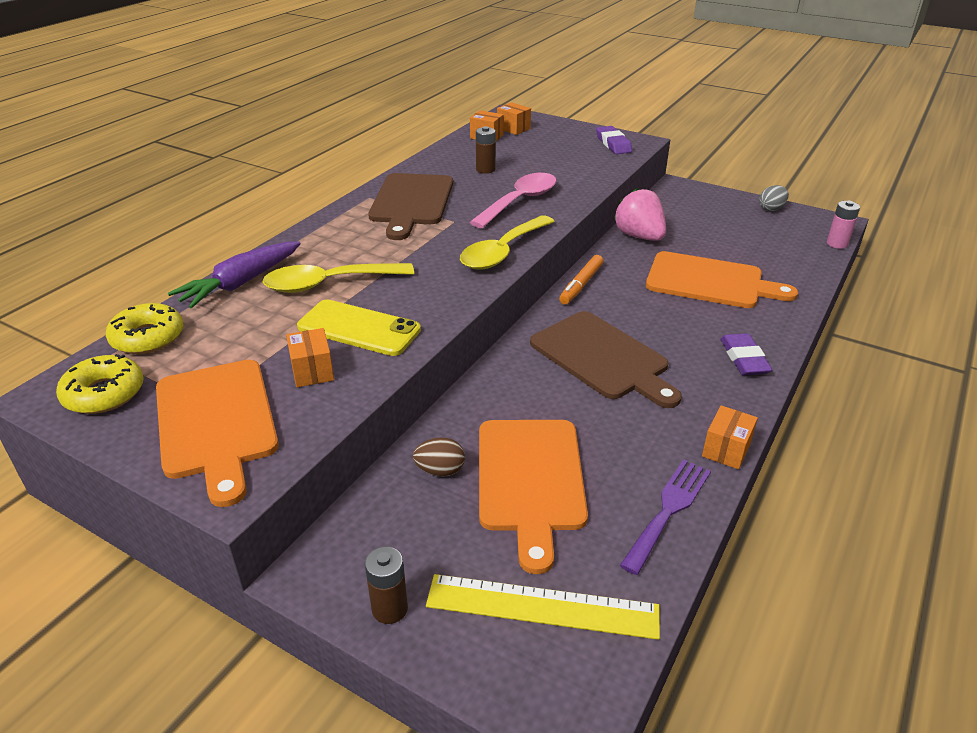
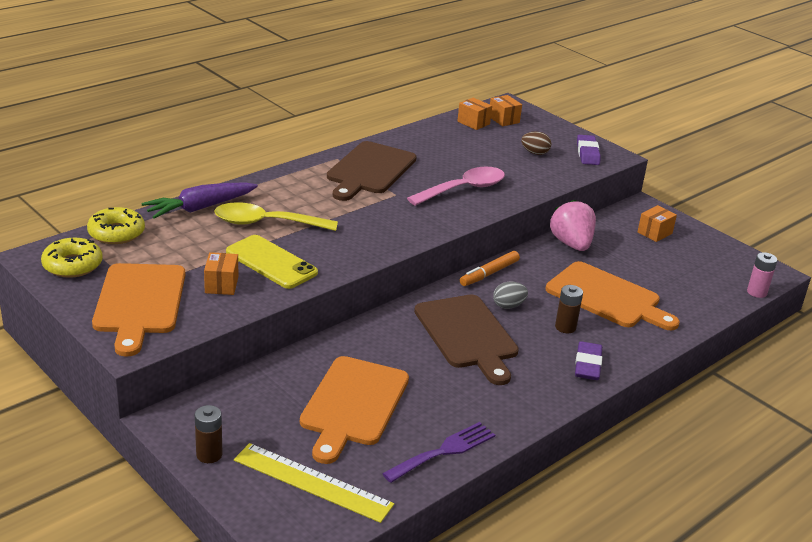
camera: 15 degrees right, 5 degrees down
(440, 470) = (290, 381): brown egg -> brown egg (535, 153)
(485, 170) = (452, 154): brown battery -> brown battery (565, 327)
(502, 252) = (420, 229): yellow spoon -> none
(726, 450) = (519, 425): orange box -> orange box (654, 233)
(771, 209) = (719, 247): grey egg -> grey egg (508, 306)

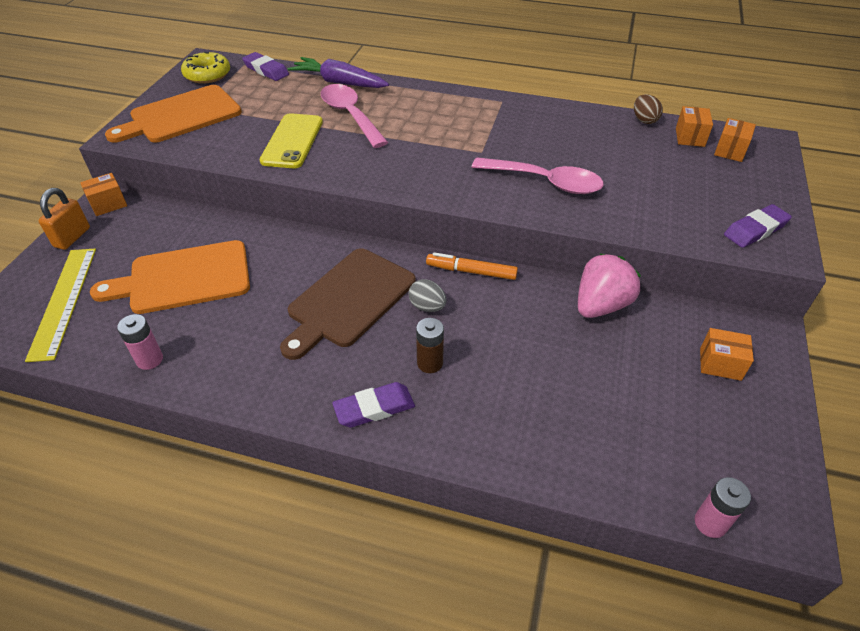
camera: 60 degrees right, 15 degrees up
(116, 233) = (266, 70): yellow donut -> purple eraser
(209, 455) = (72, 237): brown battery -> orange padlock
(221, 285) = (237, 135): orange box -> orange box (108, 204)
(266, 223) = (350, 115): yellow spoon -> pink spoon
(369, 170) = (505, 123): brown cutting board -> none
(444, 451) = (150, 359): purple fork -> pink battery
(535, 153) = (692, 195): brown egg -> brown egg (644, 120)
(607, 297) = (525, 374): orange cutting board -> none

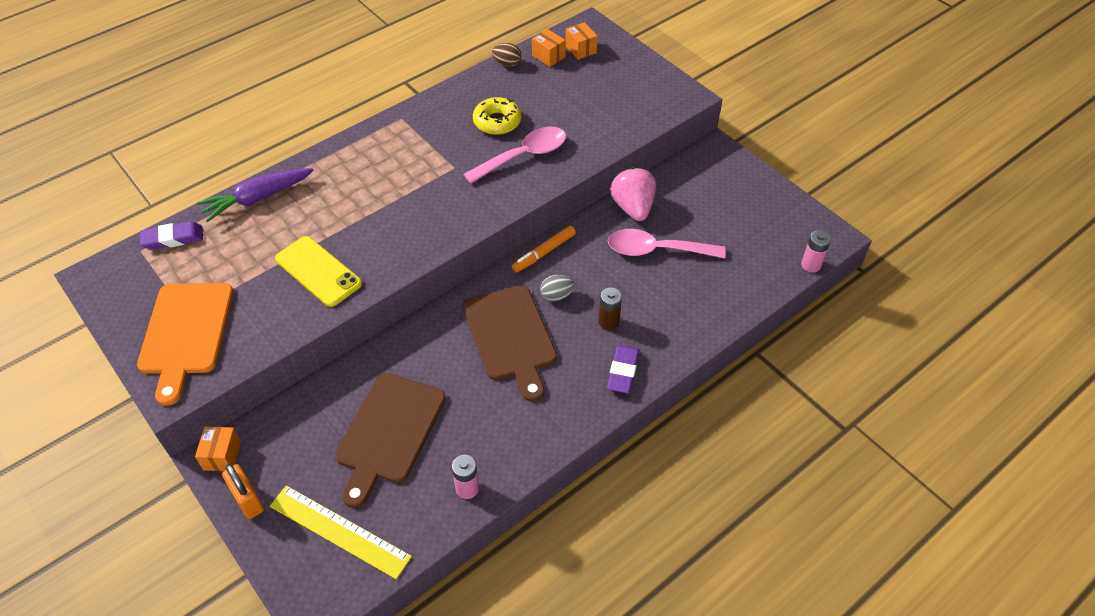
camera: 55 degrees left, 5 degrees up
(184, 278) = (388, 432): orange cutting board -> brown cutting board
(207, 74) = (127, 285): yellow donut -> yellow donut (497, 122)
(350, 115) = (319, 217): pink spoon -> pink spoon (656, 250)
(720, 364) = (720, 187): orange box -> none
(755, 230) = (660, 94): purple eraser -> none

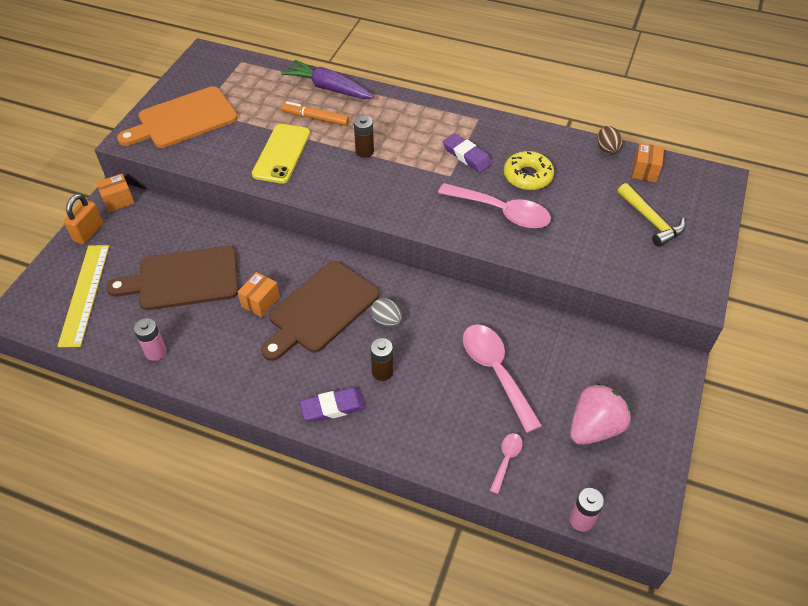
camera: 60 degrees right, 0 degrees up
(173, 238) = (262, 70): purple eraser -> purple eraser (467, 156)
(372, 210) = (364, 151): none -> brown battery
(544, 253) = (428, 289): orange marker -> orange marker (315, 118)
(580, 49) = (678, 188): orange box -> orange box (260, 302)
(601, 80) = (651, 221): none -> yellow hammer
(632, 207) = (535, 329): pink strawberry -> pink strawberry (594, 427)
(739, 282) = (506, 459): none -> pink spoon

